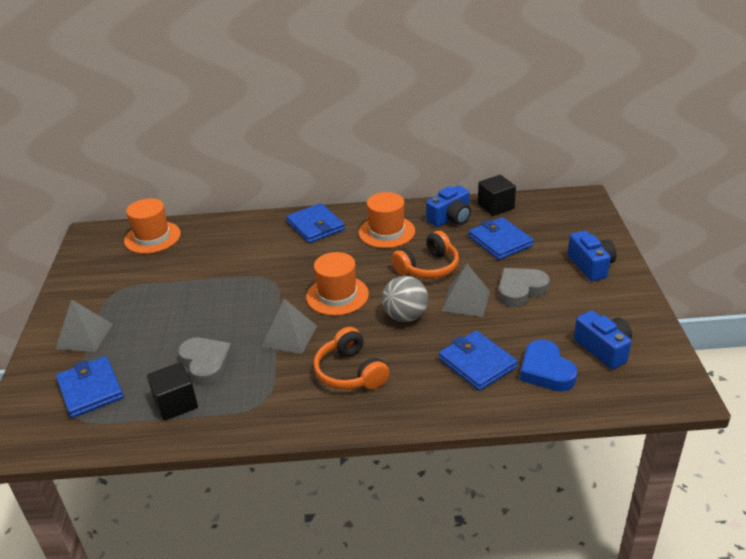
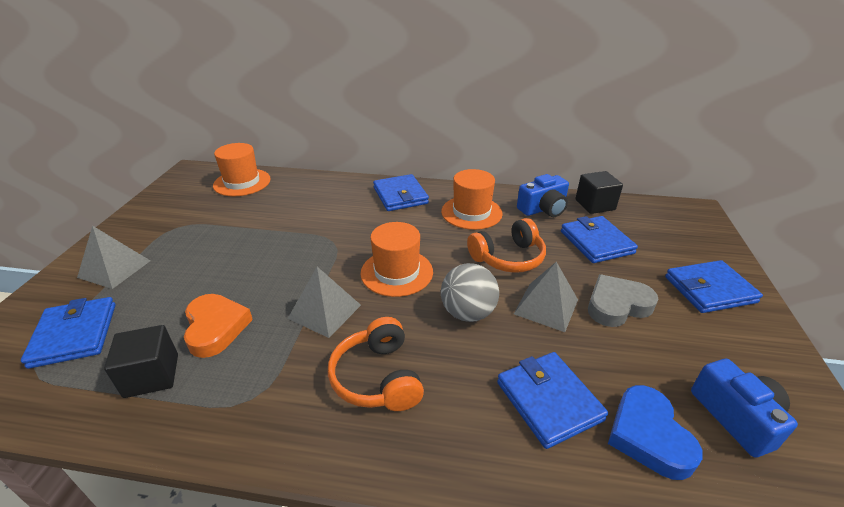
camera: 10 degrees right, 0 degrees up
(206, 363) = (216, 328): grey heart -> orange heart
(591, 265) = (709, 290): blue camera -> blue wallet

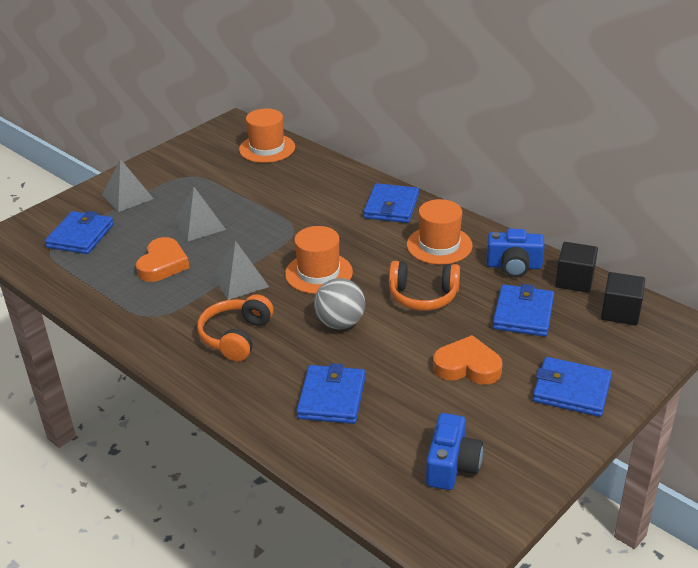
camera: 35 degrees right, 0 degrees up
(152, 375) = (108, 279): black cube -> black cube (620, 312)
(546, 306) = (406, 343): grey pyramid -> grey pyramid (199, 225)
(617, 305) = (467, 366): grey heart -> orange heart
(648, 436) = (373, 444): blue heart -> none

